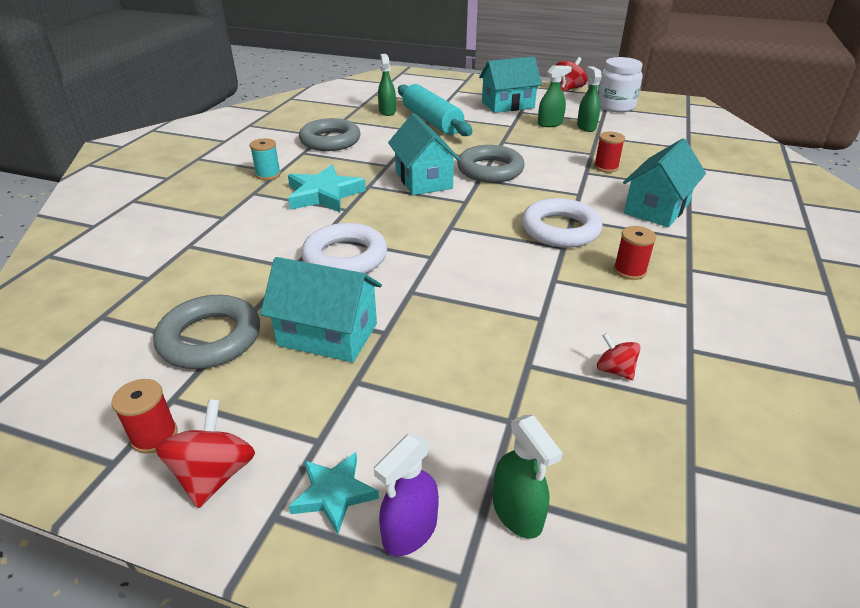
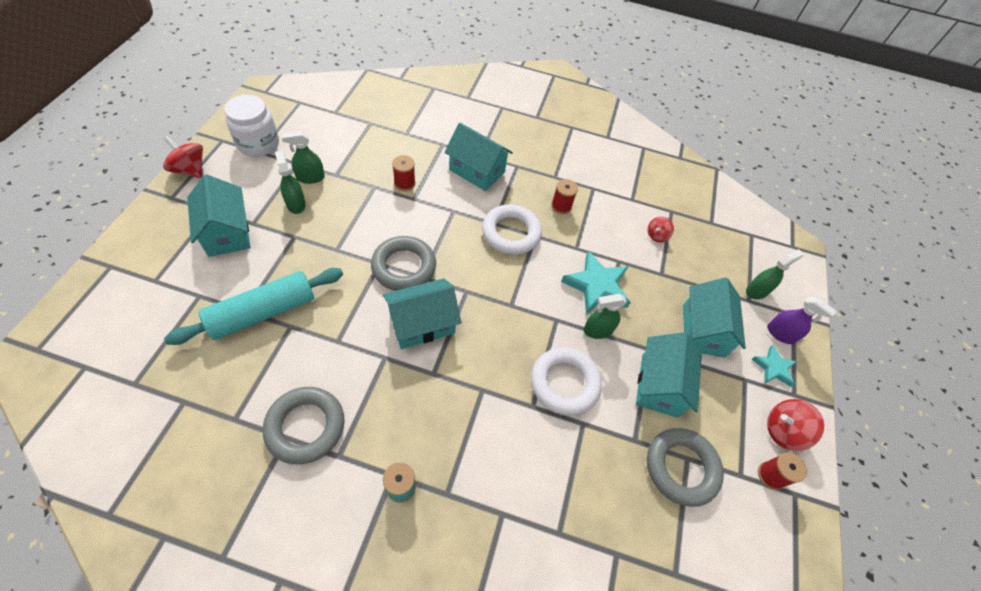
camera: 100 degrees left, 20 degrees up
(324, 194) = (452, 415): turquoise star -> turquoise star (597, 286)
(387, 111) = (214, 364): green spray bottle -> green spray bottle (597, 330)
(417, 400) = (703, 330): none -> turquoise house

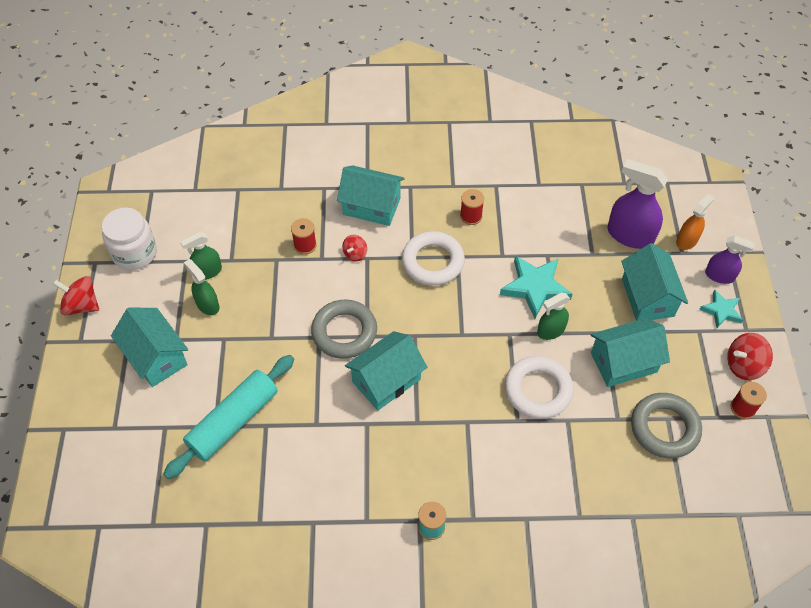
camera: 10 degrees left, 0 degrees up
(305, 427) = (325, 507): grey ring -> none
(656, 235) = (575, 215): red spinning top -> red spinning top (355, 254)
(659, 385) = (623, 362): turquoise house -> turquoise house turned 75 degrees clockwise
(703, 269) = (630, 235): none -> purple spray bottle
(757, 291) = (687, 240): green spray bottle -> orange spray bottle

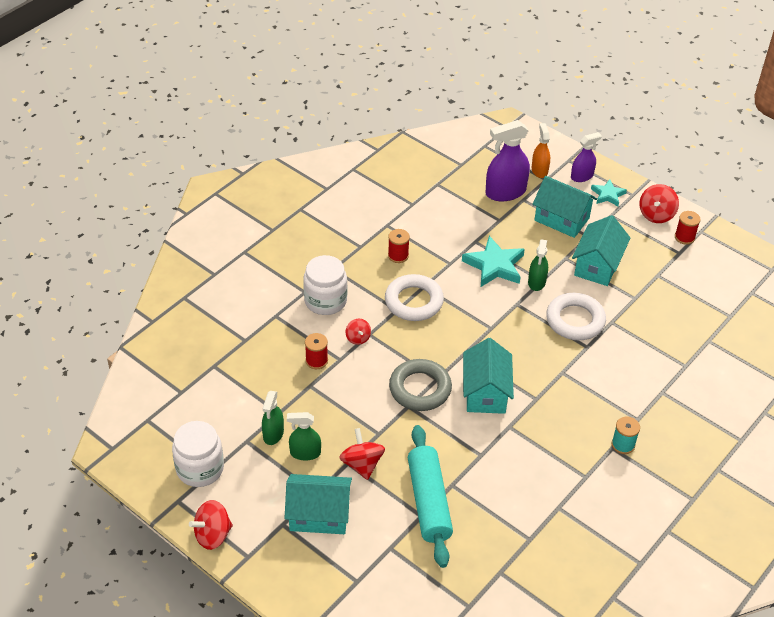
camera: 50 degrees left, 10 degrees down
(230, 349) = (362, 464): none -> red spinning top
(371, 206) = (325, 301): turquoise house -> white jar
(664, 428) = (663, 281): grey ring -> none

